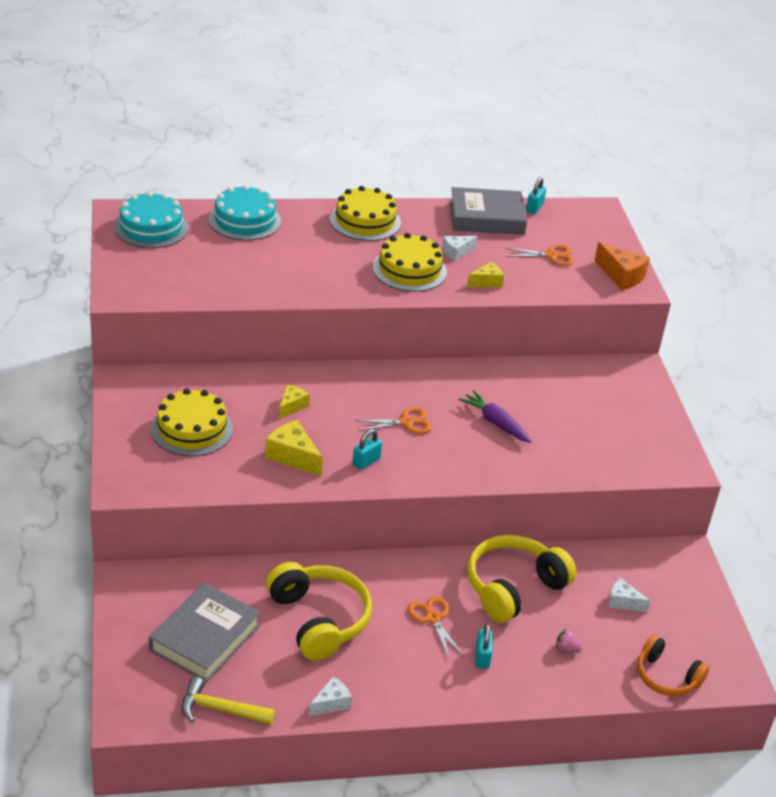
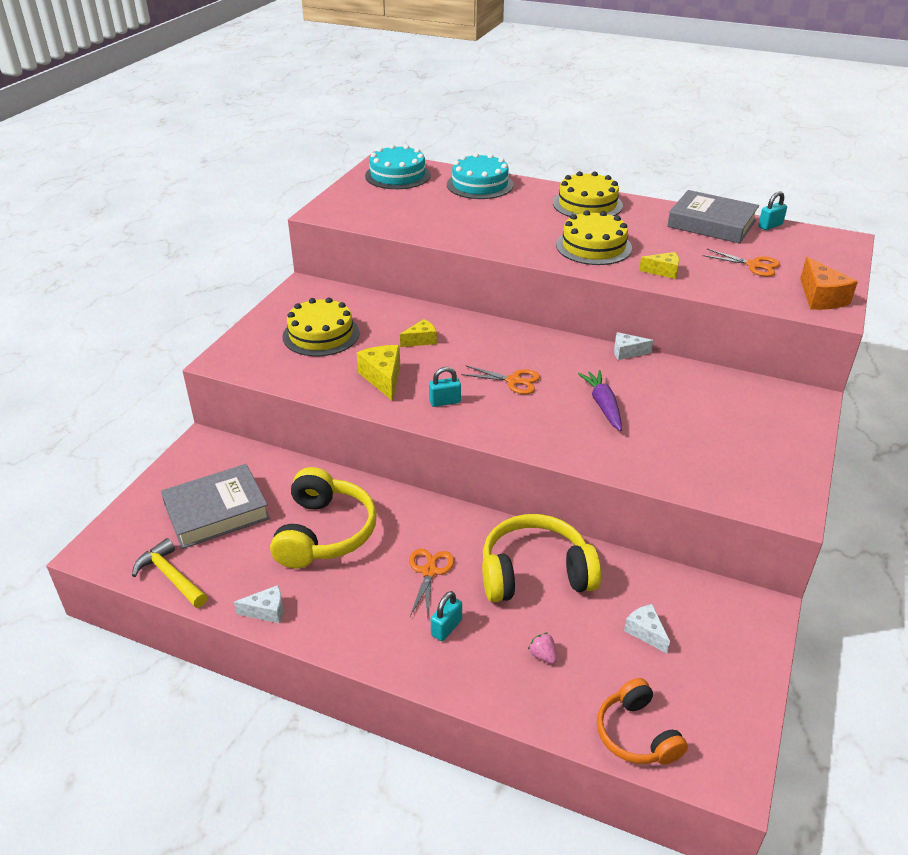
camera: 35 degrees right, 0 degrees up
(456, 252) = (654, 243): white cheese -> white cheese (627, 352)

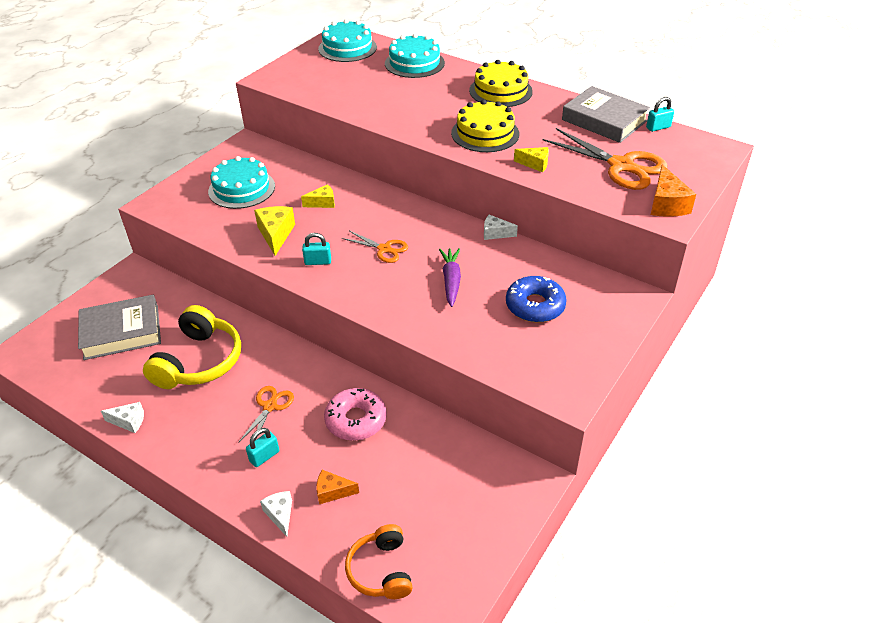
camera: 10 degrees right, 5 degrees up
(170, 576) = (66, 382): yellow hammer -> none
(321, 334) = (241, 188): yellow cake -> turquoise cake
(535, 573) = (356, 420): yellow headphones -> pink donut
(543, 655) = (333, 492): pink strawberry -> orange cheese
(645, 632) = (426, 485): white cheese -> white cheese (280, 515)
(706, 421) = (535, 306): none -> blue donut
(753, 265) = (621, 166): orange scissors -> orange scissors, size x1.87

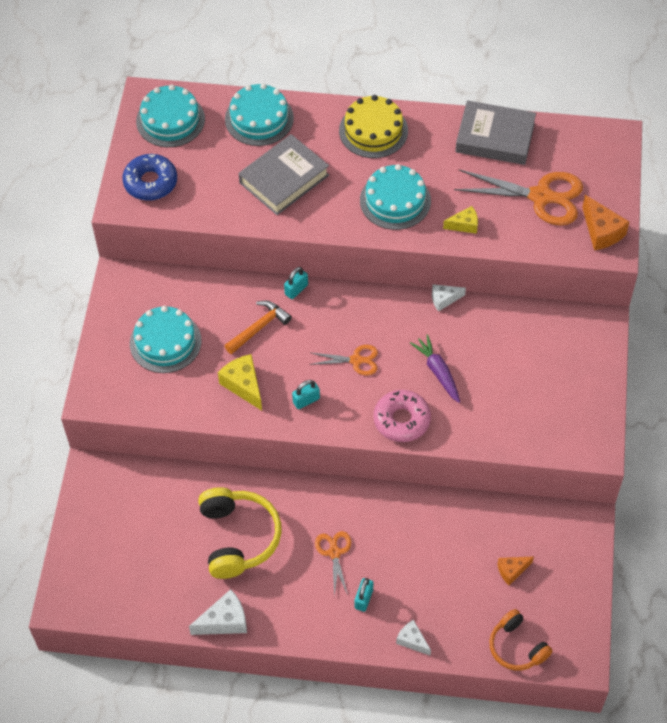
camera: 25 degrees left, 15 degrees up
(122, 332) = (140, 540): grey book -> grey book (284, 179)
(129, 421) = (224, 621): white cheese -> white cheese, size x1.56
(322, 203) = (259, 327): yellow cheese -> orange hammer
(333, 492) = (439, 603): orange cheese -> orange cheese (512, 571)
(356, 420) = (415, 533): pink donut -> pink donut (401, 420)
(485, 133) = (395, 200): yellow cake -> turquoise cake
(535, 306) = (523, 369): blue donut -> blue donut (150, 182)
(658, 127) = (548, 128): turquoise padlock -> turquoise padlock (296, 289)

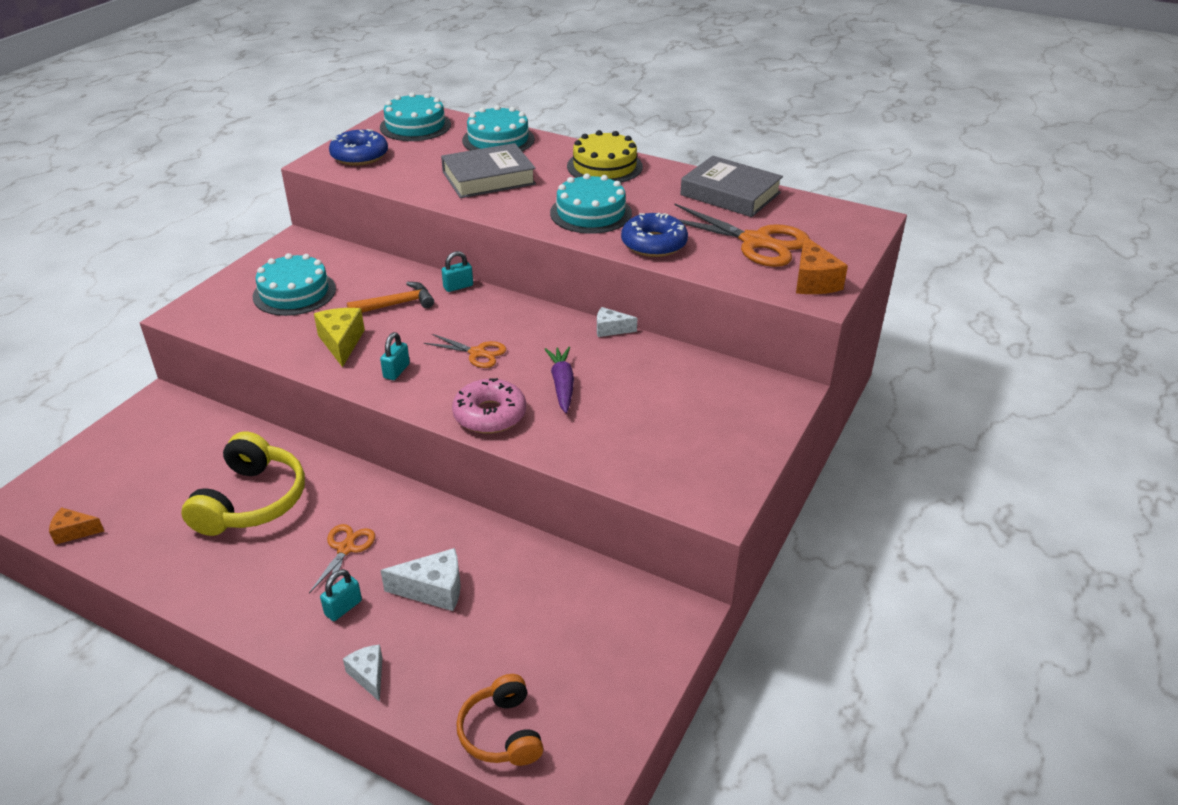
camera: 20 degrees right, 20 degrees down
(224, 621) = (166, 577): white cheese -> white cheese (433, 590)
(306, 400) = (396, 371): turquoise padlock -> turquoise padlock turned 60 degrees counterclockwise
(464, 225) = (654, 244): yellow cheese -> blue donut
(512, 571) = (550, 637): orange cheese -> orange cheese (74, 532)

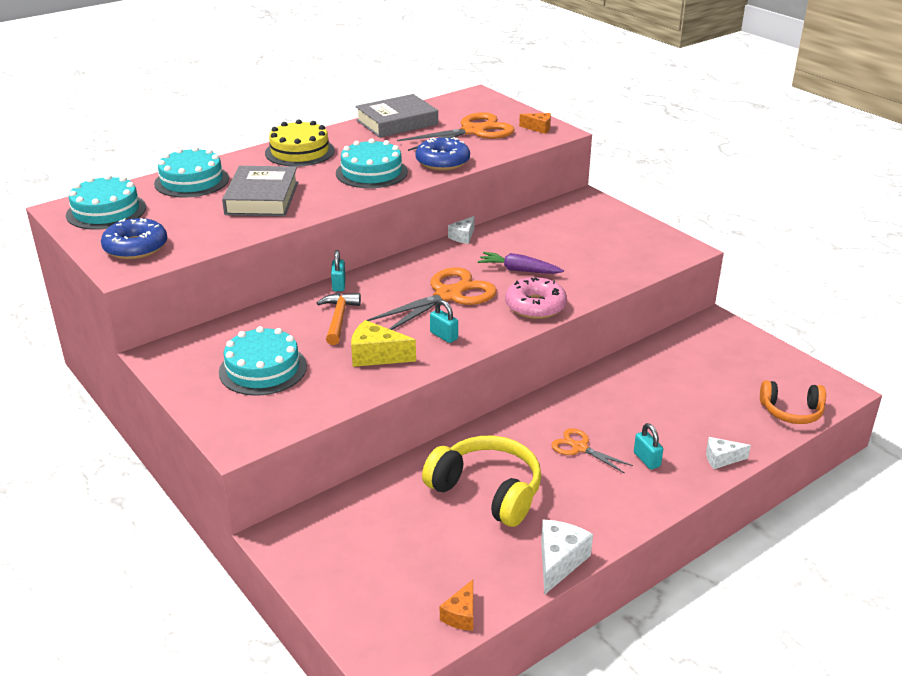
camera: 65 degrees left, 5 degrees down
(433, 590) = (647, 413): white cheese -> white cheese (559, 561)
(477, 353) = (448, 295): orange scissors -> orange scissors, size x1.87
(813, 281) = (538, 128): orange cheese -> orange cheese, size x0.64

